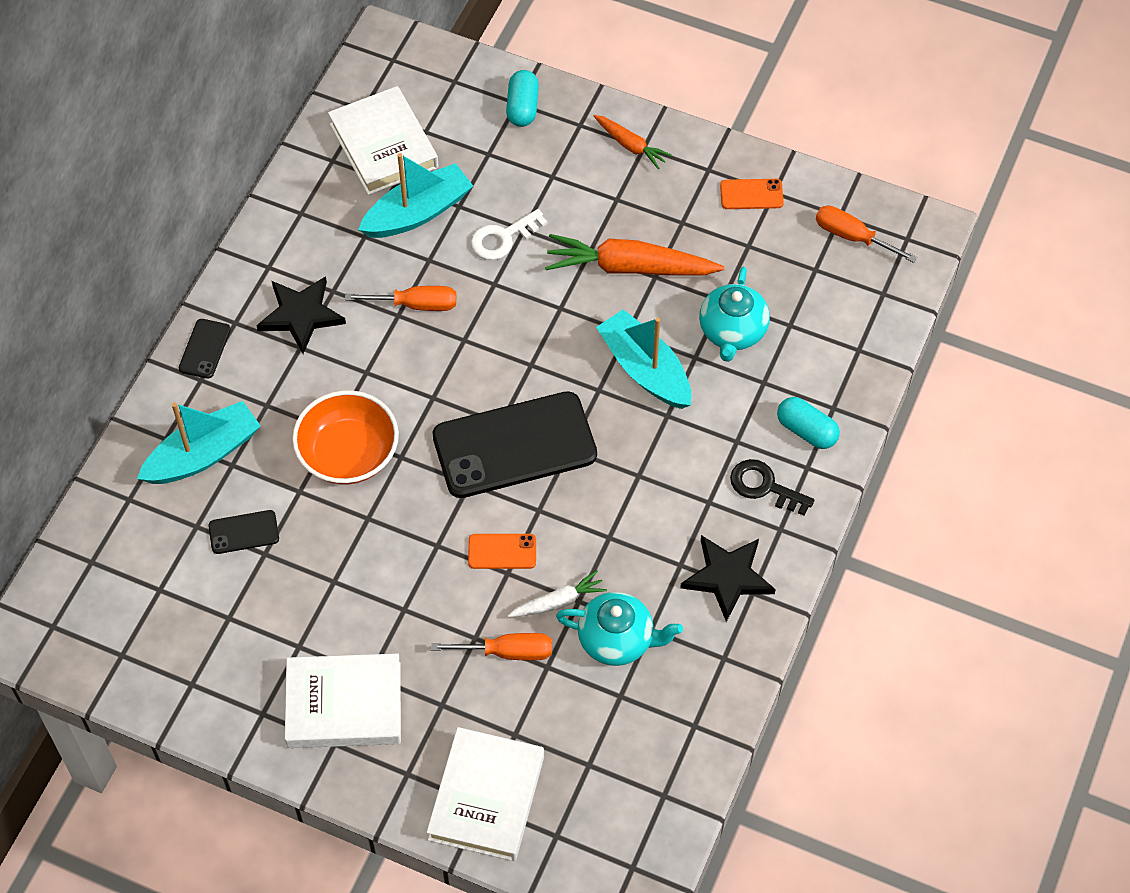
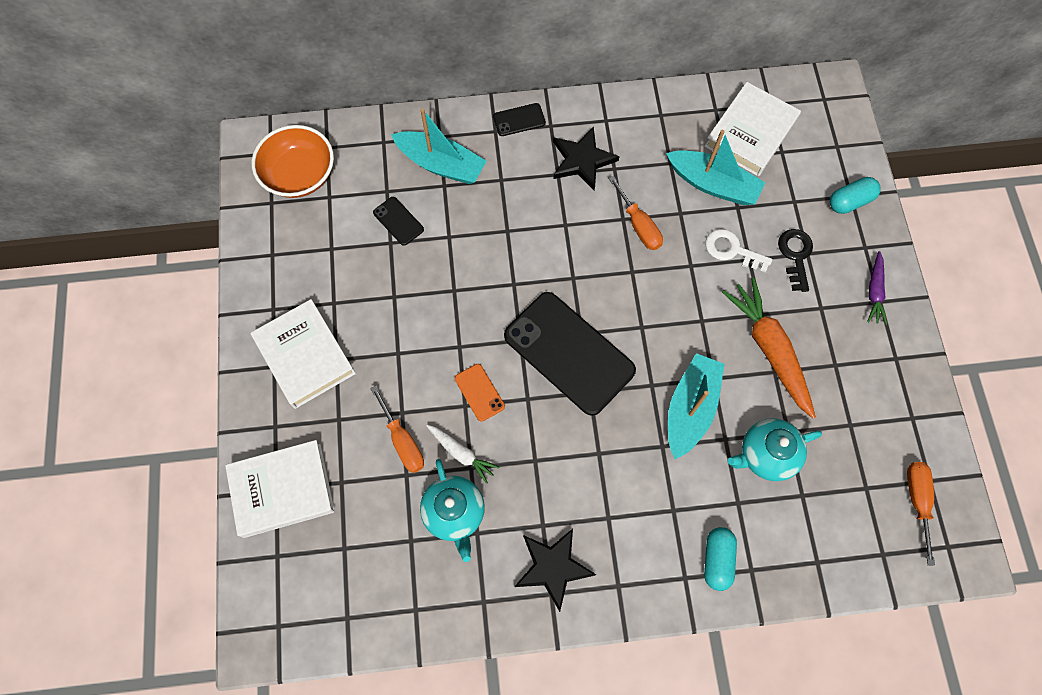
camera: 60 degrees right, 10 degrees up
(348, 454) = (495, 250): orange bowl -> orange bowl (299, 175)
(630, 145) = (874, 292): orange carrot -> purple carrot
(751, 194) = (898, 402): orange phone -> none
(764, 486) = (647, 553): black key -> black key (795, 255)

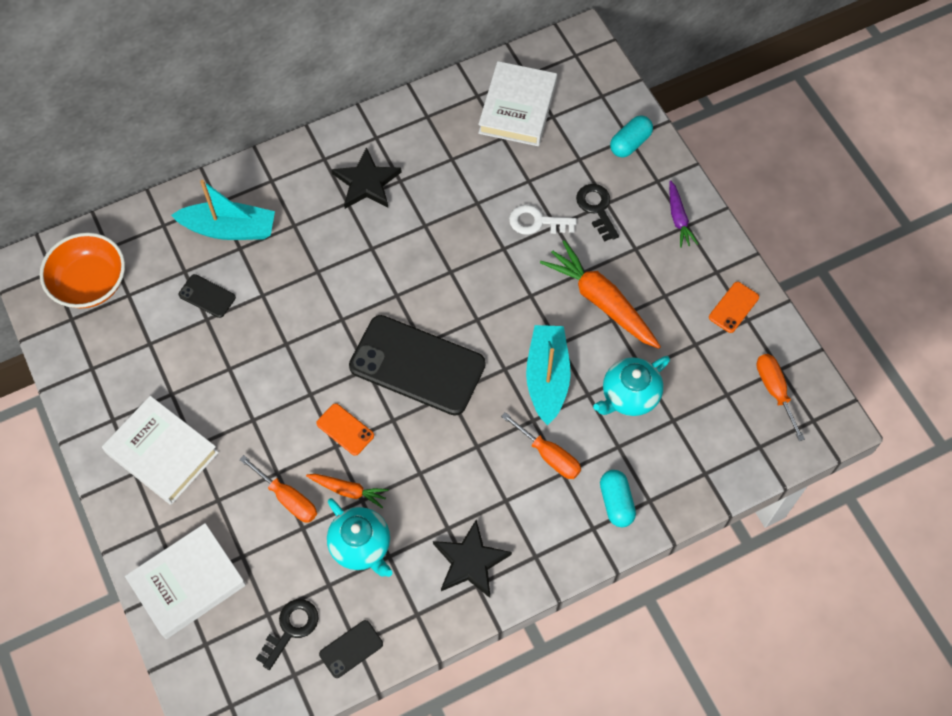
camera: 20 degrees left, 5 degrees down
(360, 571) = (291, 629): none -> black key
(461, 453) = (348, 490): white carrot -> orange carrot
(519, 120) = (291, 162): black phone -> black phone (351, 649)
(639, 225) = (442, 226): orange screwdriver -> orange screwdriver (549, 456)
(713, 184) = (498, 166): turquoise boat -> none
(902, 400) = (733, 307): none -> orange phone

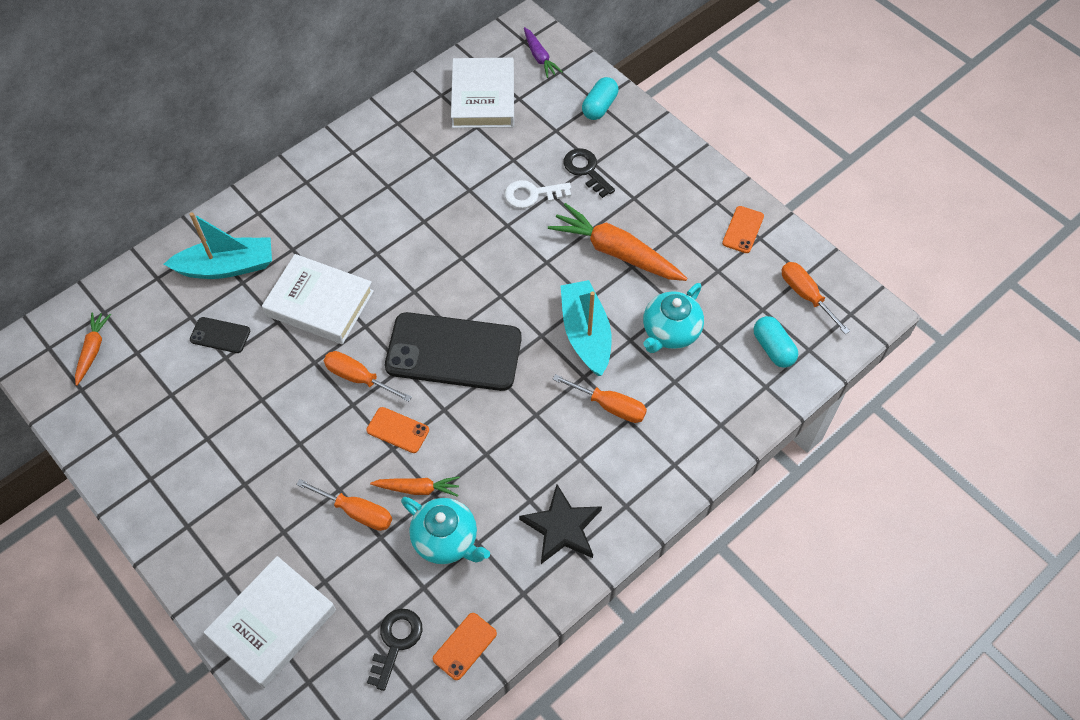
camera: 15 degrees left, 5 degrees down
(90, 283) = (93, 350): orange bowl -> orange carrot
(162, 453) = (212, 499): white book -> white book (319, 303)
(322, 369) = (358, 378): none -> orange screwdriver
(351, 649) = (464, 646): black phone -> orange phone
(366, 182) = (355, 194): black star -> none
(616, 502) = (689, 434): turquoise capsule -> turquoise capsule (773, 348)
(678, 218) = (666, 162): purple carrot -> purple carrot (539, 57)

